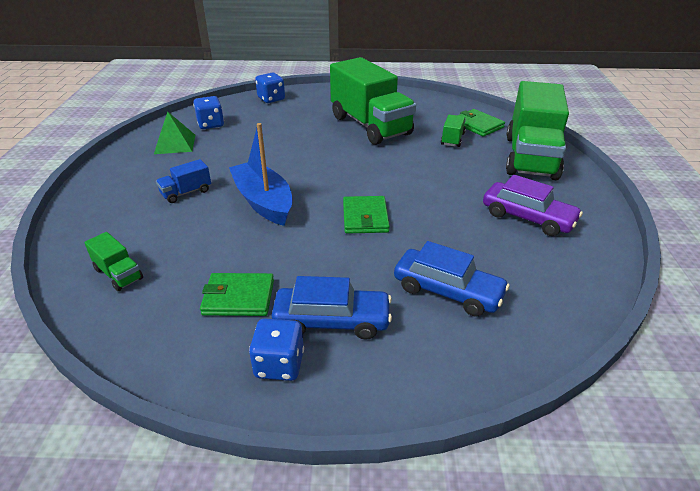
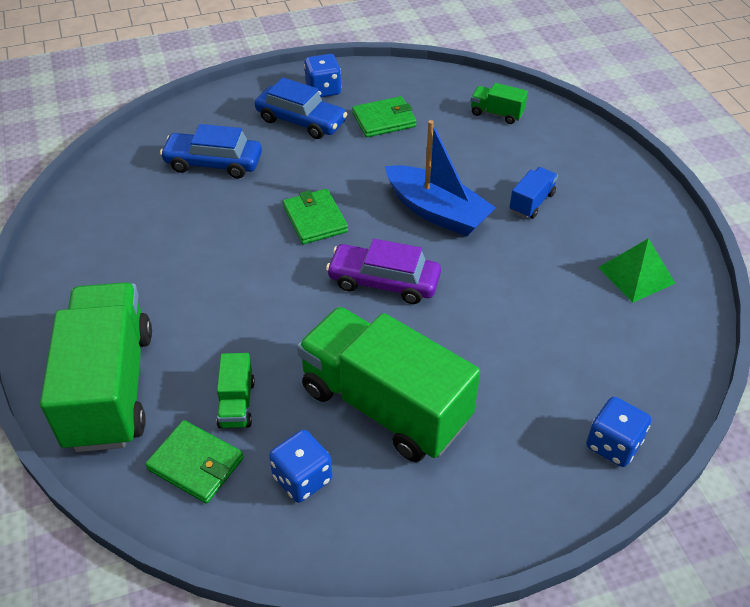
camera: 160 degrees right, 10 degrees up
(211, 124) = (636, 333): blue dice -> blue dice (302, 478)
(332, 321) = (301, 121): blue car -> blue car turned 135 degrees counterclockwise
(527, 217) = (131, 264): purple car -> purple car (384, 282)

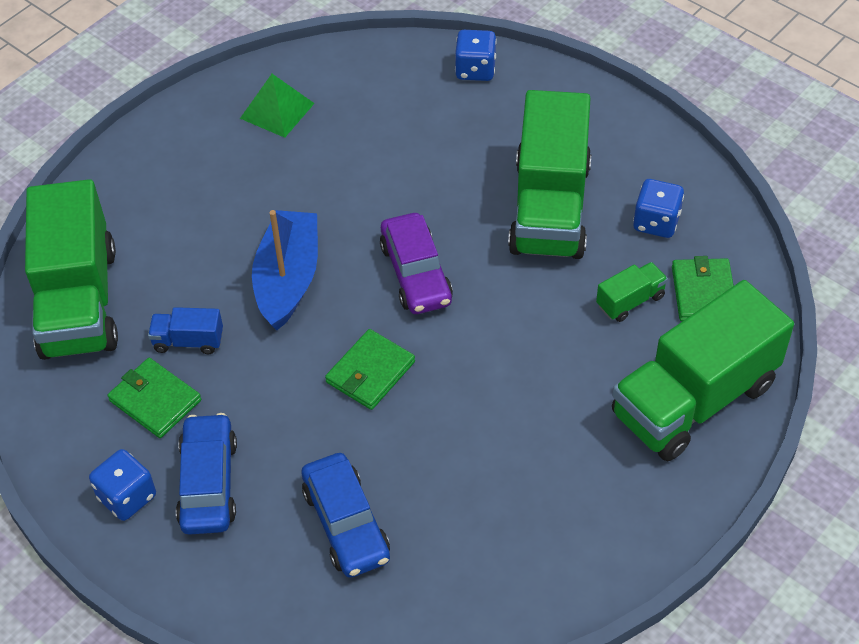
camera: 120 degrees left, 5 degrees up
(496, 114) = (79, 301): green truck -> green truck, size x2.40
(531, 202) = (222, 213): blue truck -> blue truck (188, 341)

